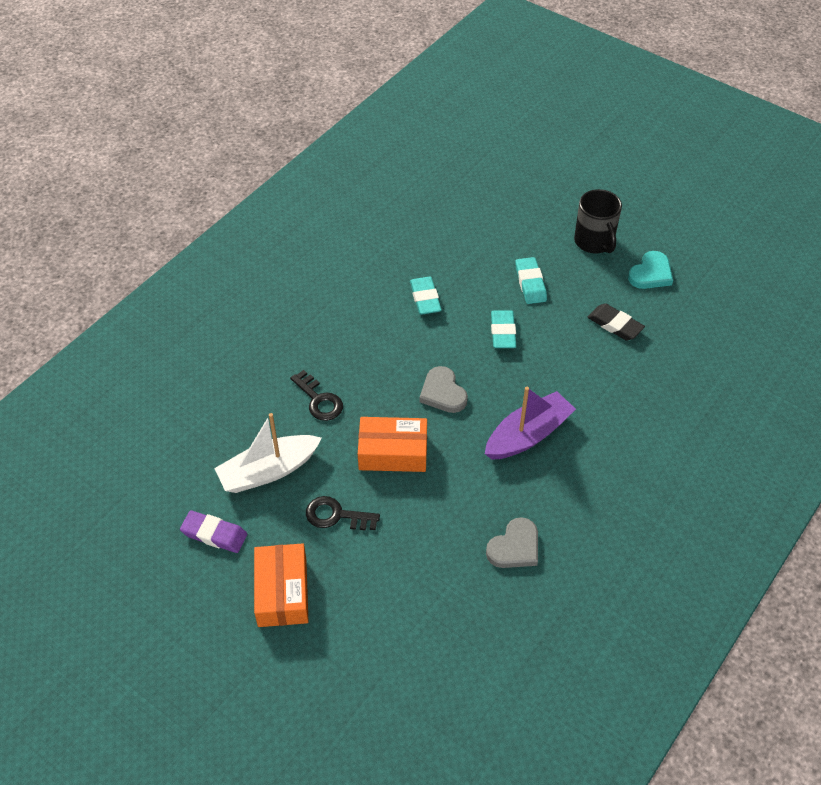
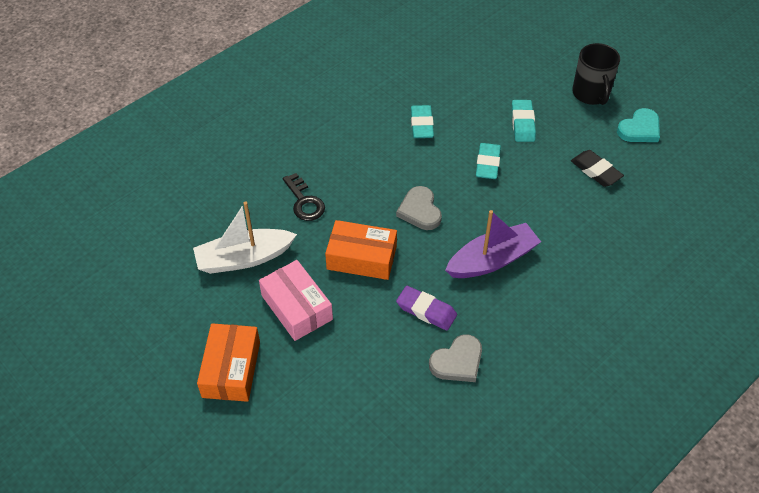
camera: 10 degrees right, 0 degrees up
(214, 534) = (182, 307): purple eraser -> purple eraser (426, 310)
(336, 515) = (296, 307): black key -> pink box

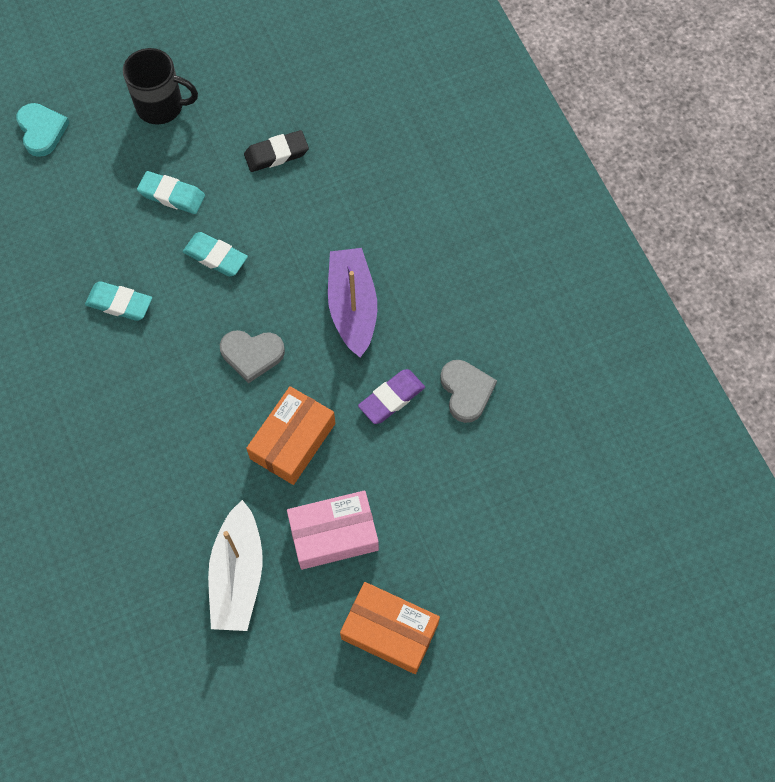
camera: 70 degrees left, 15 degrees up
(304, 202) = (180, 479): black key -> none
(639, 129) = (237, 84): turquoise heart -> turquoise heart (41, 130)

